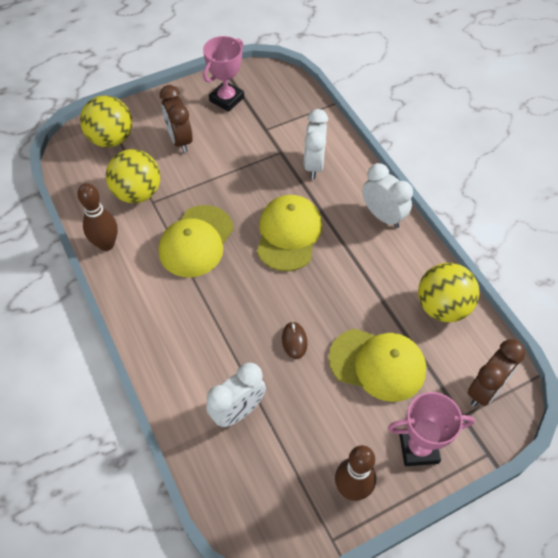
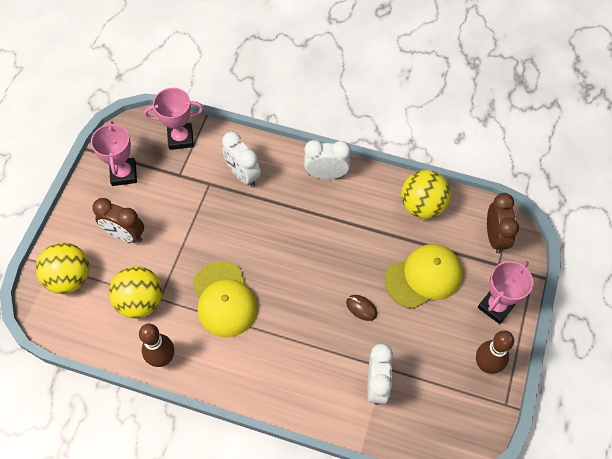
camera: 45 degrees left, 5 degrees up
(288, 234) = (280, 239): yellow cap -> none
(295, 105) = (180, 138): none -> pink trophy

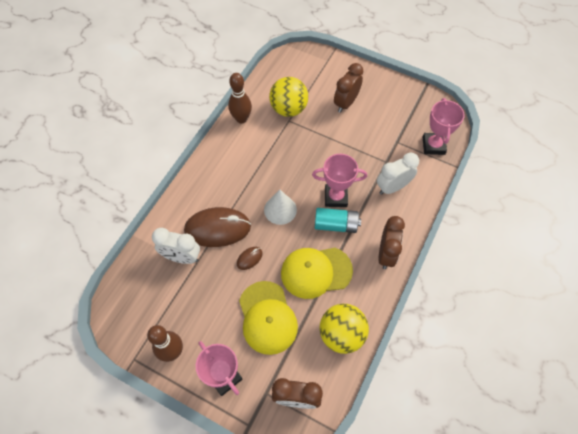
camera: 100 degrees right, 0 degrees up
(69, 278) = (316, 70): yellow ball -> none
(124, 174) = (401, 105): pink trophy -> pink trophy (336, 197)
(224, 299) = (279, 161): yellow cap -> yellow cap (316, 272)
(292, 286) = (280, 210): none -> white cone
(301, 225) = (336, 225): none -> turquoise battery
(326, 174) = (386, 254): white clock -> brown clock
(331, 351) = (217, 228): none -> brown mouse

